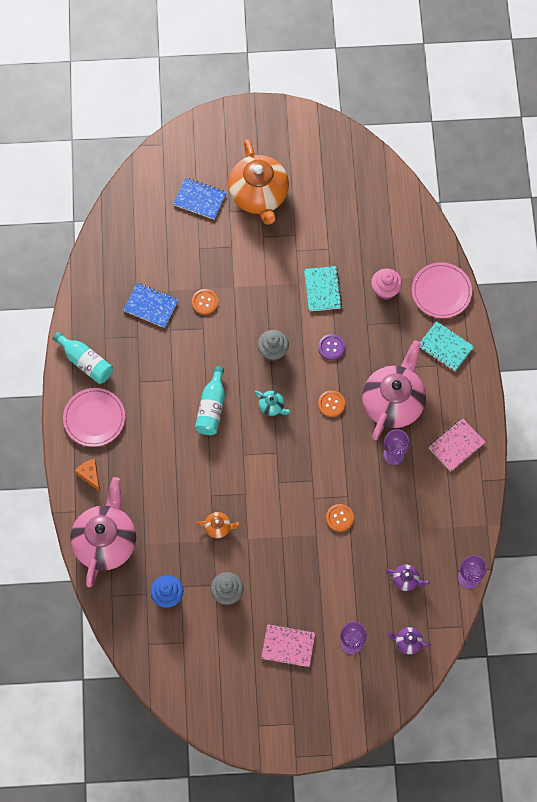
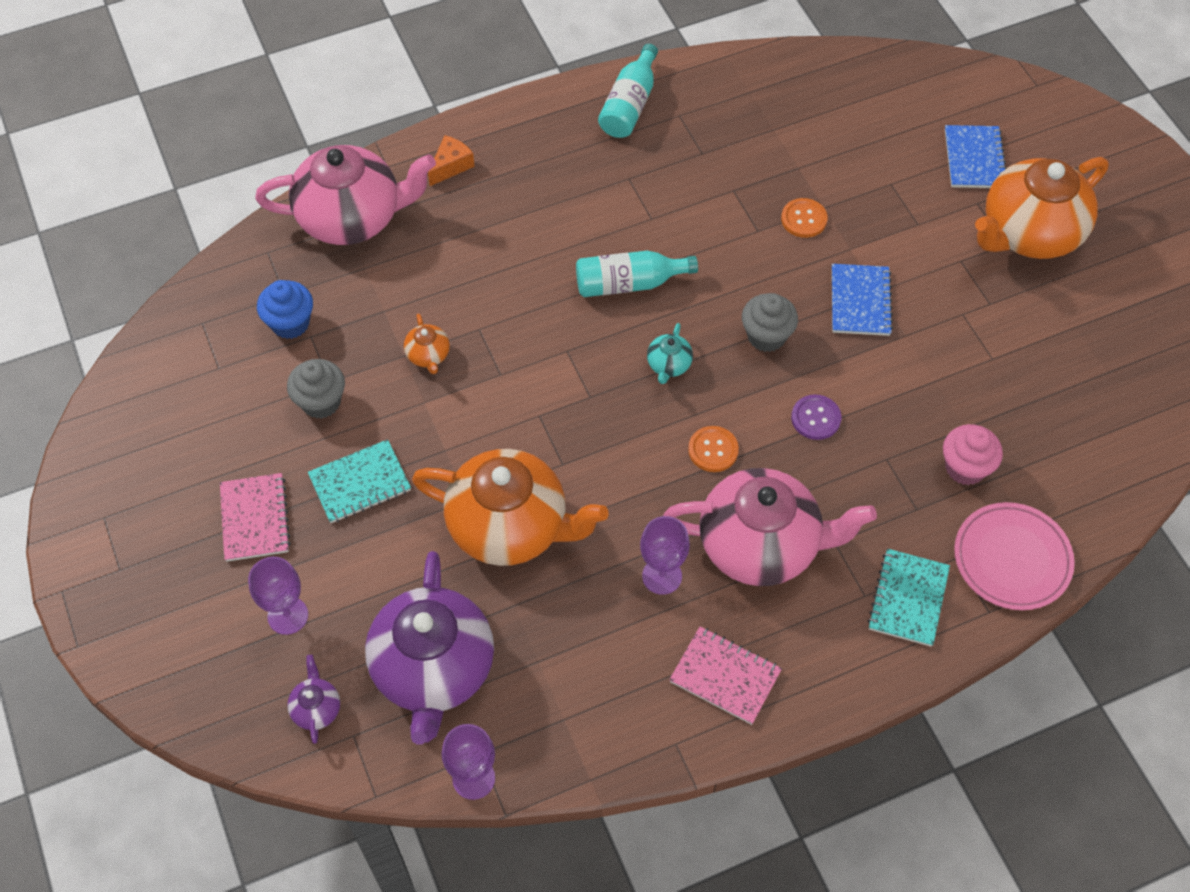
camera: 70 degrees right, 10 degrees down
(94, 418) = (544, 143): pink plate -> none
(151, 306) = (760, 154): blue notebook -> blue notebook (860, 301)
(322, 289) = (913, 372): turquoise notebook -> turquoise notebook (360, 483)
(339, 518) = (510, 526): orange button -> orange teapot
(406, 580) = (433, 670): purple teapot -> purple teapot, size x2.46

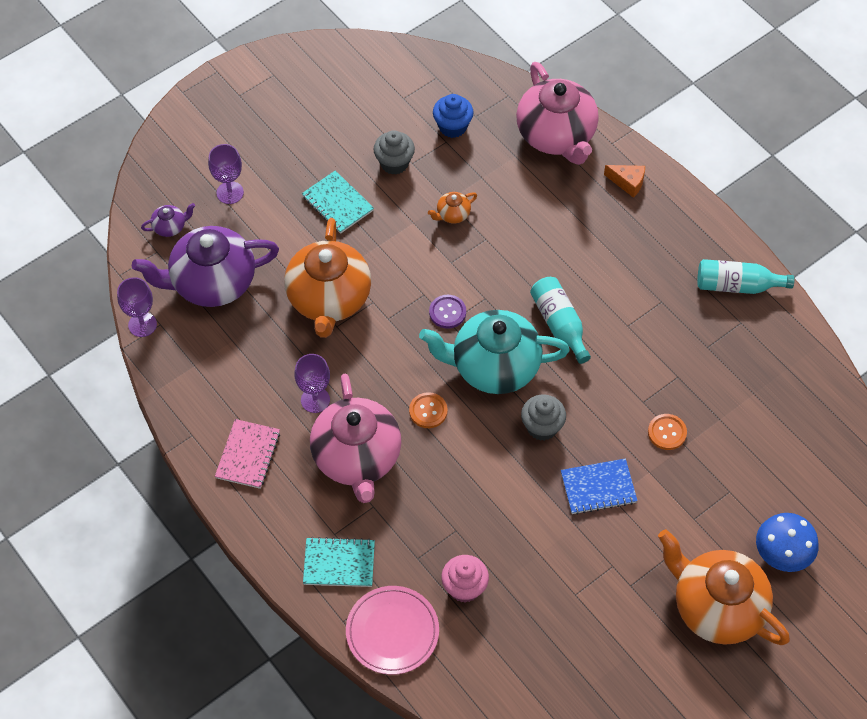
camera: 75 degrees right, 0 degrees up
(255, 519) = (294, 154): pink notebook -> none
(668, 365) = (493, 366): turquoise teapot -> turquoise teapot, size x2.46
(815, 418) = (477, 475): purple button -> purple button (447, 312)
(974, 159) = (782, 552): blue notebook -> blue mushroom

